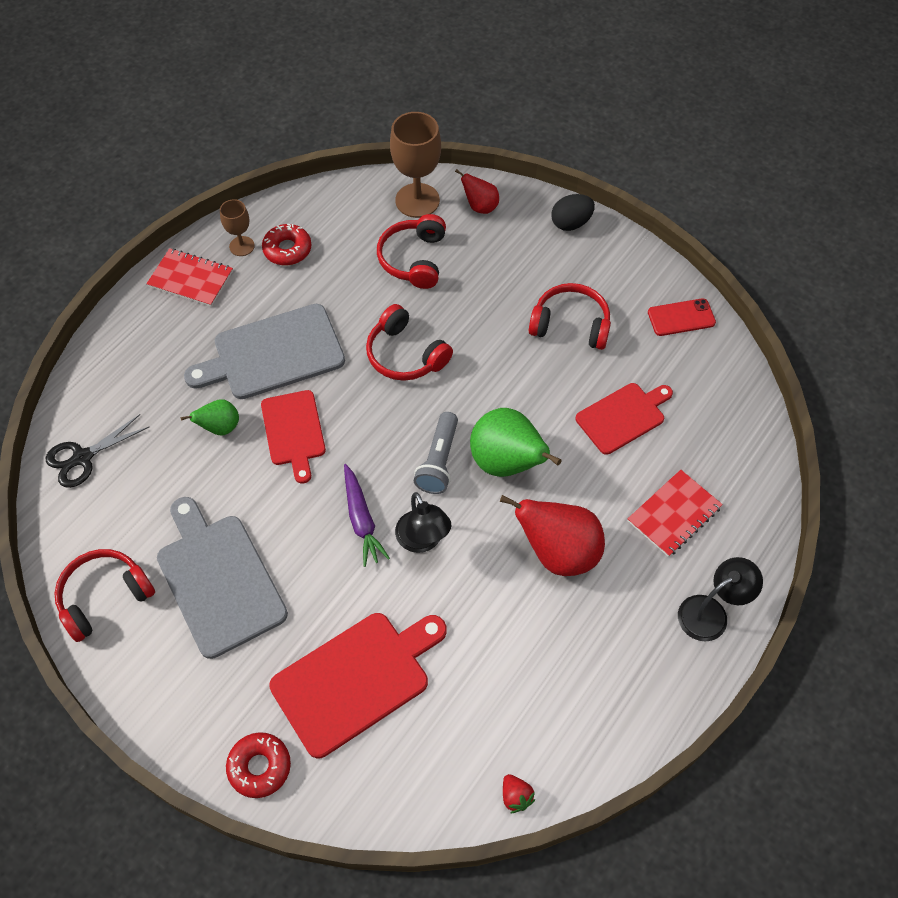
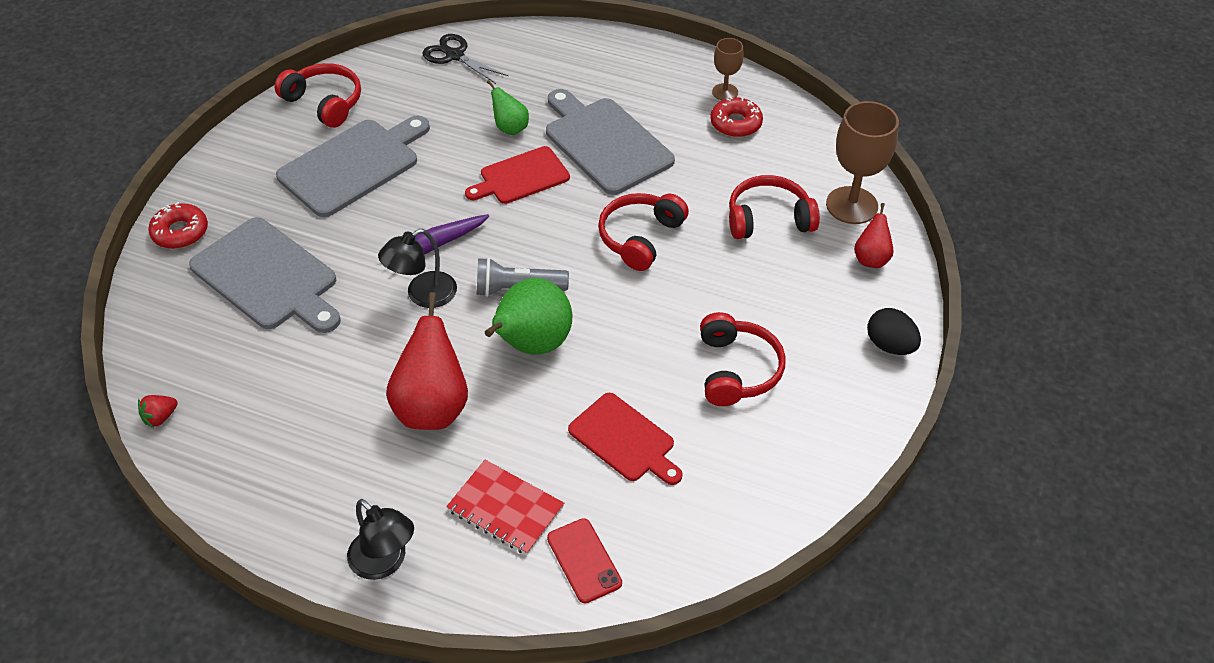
camera: 75 degrees right, 10 degrees down
(191, 279) = (670, 69): red notebook -> none
(356, 679) = (268, 277): red cutting board -> grey cutting board
(681, 317) = (794, 479): red phone -> red phone (584, 560)

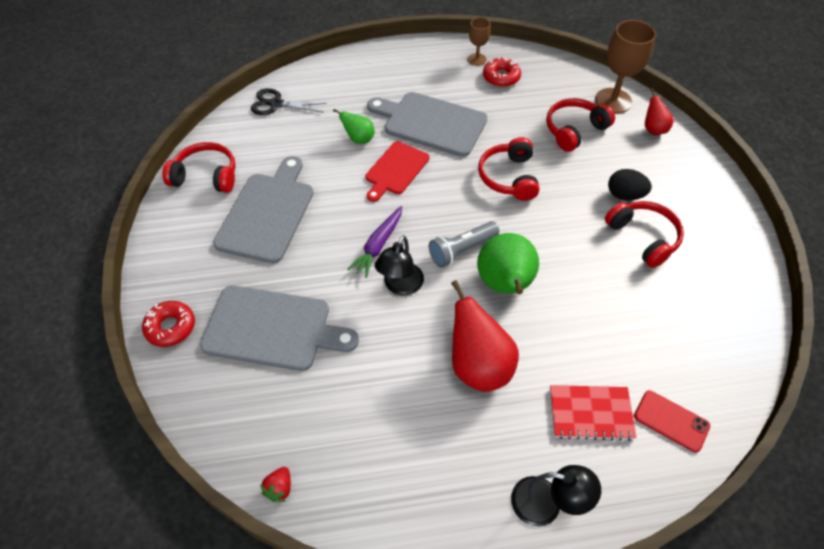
camera: 30 degrees left, 5 degrees up
(624, 440) = (620, 321): red cutting board -> none
(890, 345) = (711, 179): black egg -> black egg (624, 195)

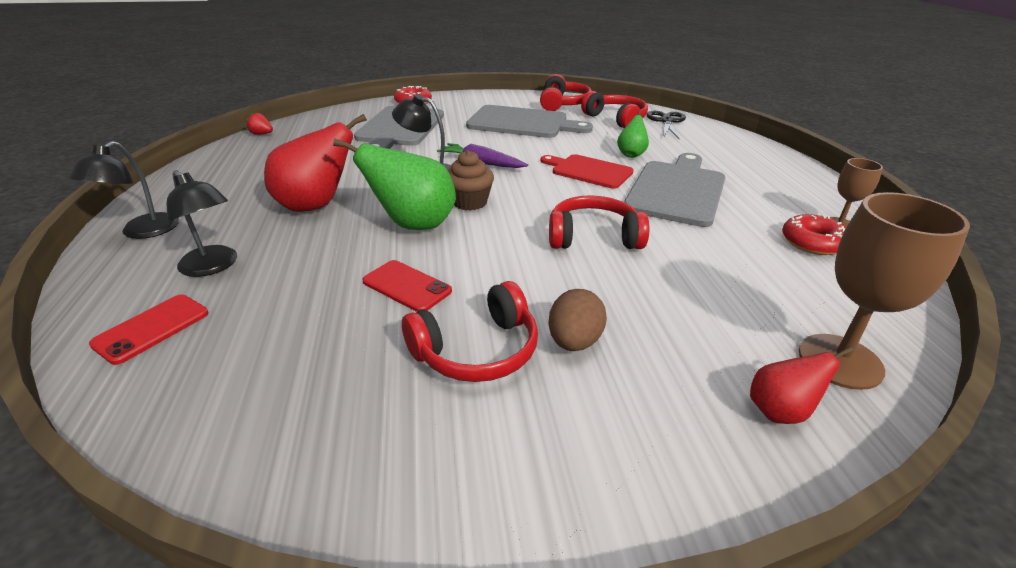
camera: 90 degrees right, 20 degrees down
(462, 250) = (469, 202): grey flashlight -> brown cupcake
(574, 130) = (722, 302): red headphones -> red headphones (616, 119)
(590, 278) = (407, 286): none -> red phone
(590, 413) = (213, 266): red notebook -> black lamp
(624, 195) = (574, 342): black egg -> brown egg

